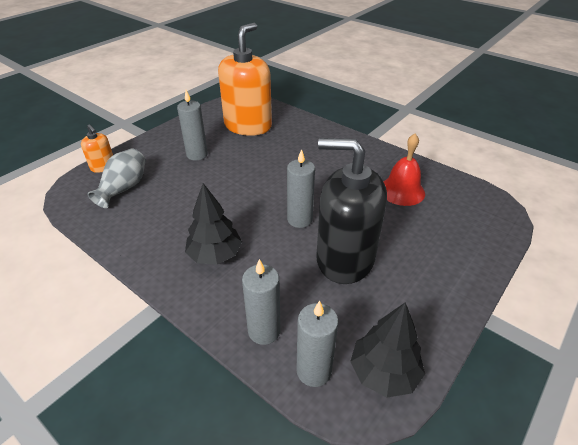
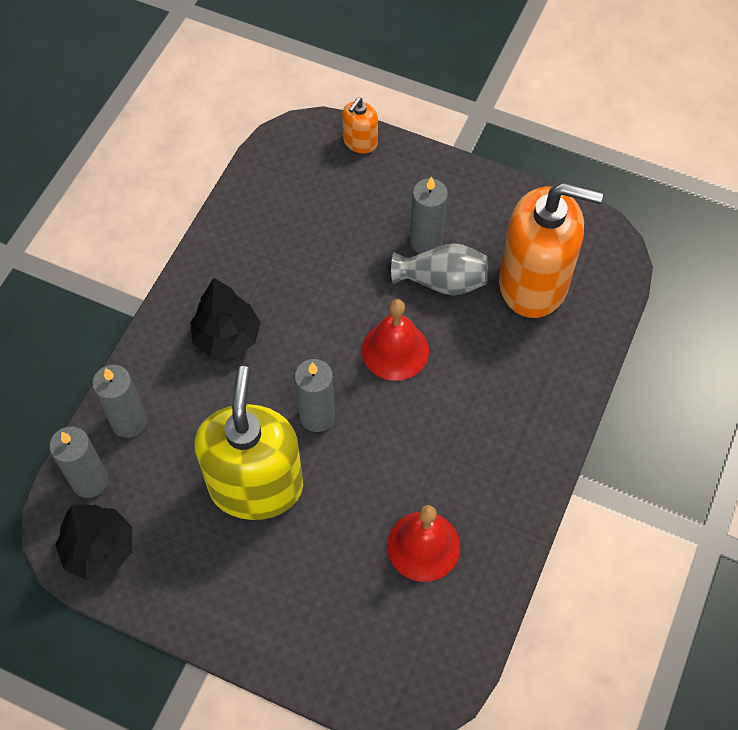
camera: 75 degrees right, 20 degrees up
(124, 188) = (321, 188): grey vase -> grey vase (442, 281)
(266, 179) = (395, 350): none -> red bell
(344, 259) = (256, 485): black soap dispenser -> yellow soap dispenser

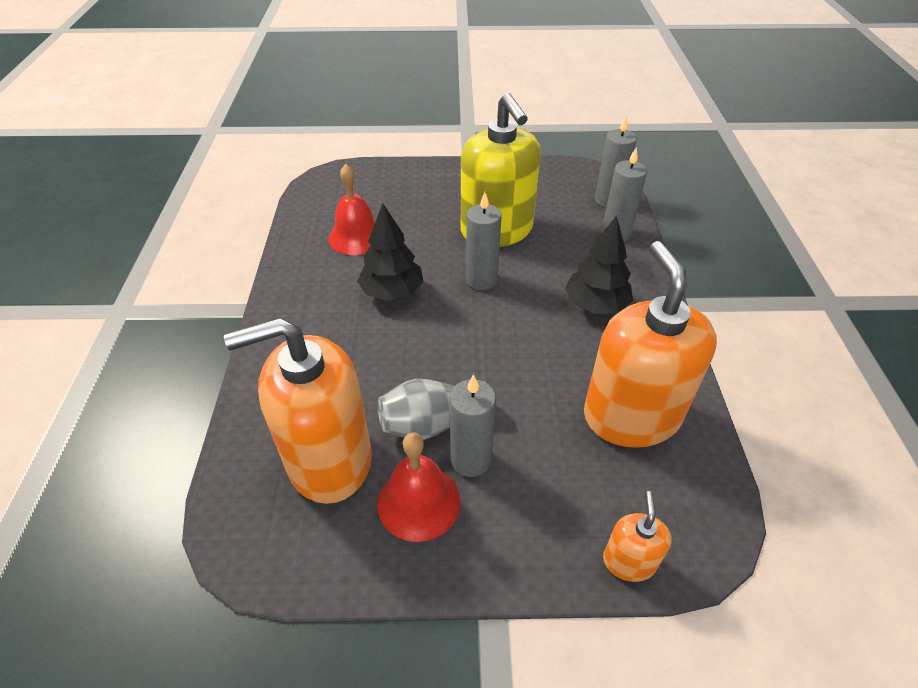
camera: 155 degrees right, 15 degrees down
(99, 550) = (569, 176): black tree -> black tree (392, 292)
(282, 226) = (631, 416): none -> orange soap dispenser
(395, 350) = (445, 345): red bell -> red bell (419, 502)

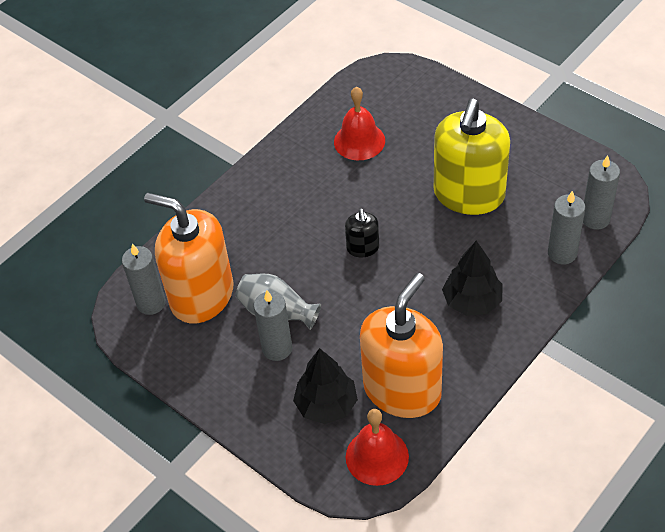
camera: 45 degrees right, 5 degrees up
(392, 292) = (340, 203): black tree -> black tree (326, 405)
(419, 502) = (226, 352): red bell -> red bell (377, 456)
(454, 316) = (363, 248): none -> black soap dispenser
(481, 280) = (411, 231): grey candle -> grey candle (151, 303)
(629, 561) = (303, 461): orange soap dispenser -> none

